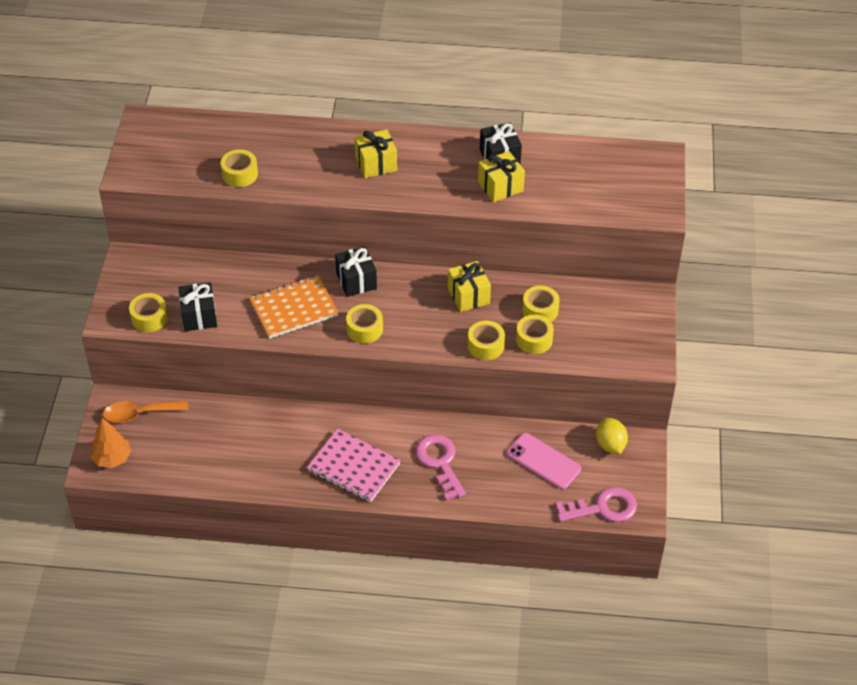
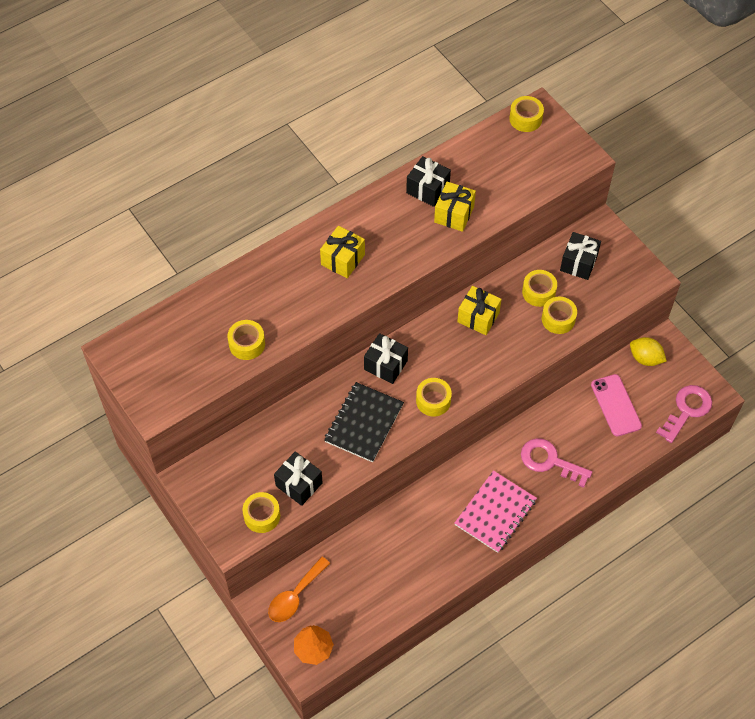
camera: 40 degrees left, 10 degrees up
(294, 308) = (364, 423): orange notebook -> black notebook
(353, 467) = (495, 512): pink notebook -> pink notebook turned 45 degrees counterclockwise
(485, 346) = (531, 349): yellow tape -> yellow tape (525, 119)
(543, 461) = (616, 405): pink phone -> pink phone turned 75 degrees clockwise
(599, 311) = (578, 263): none -> black gift

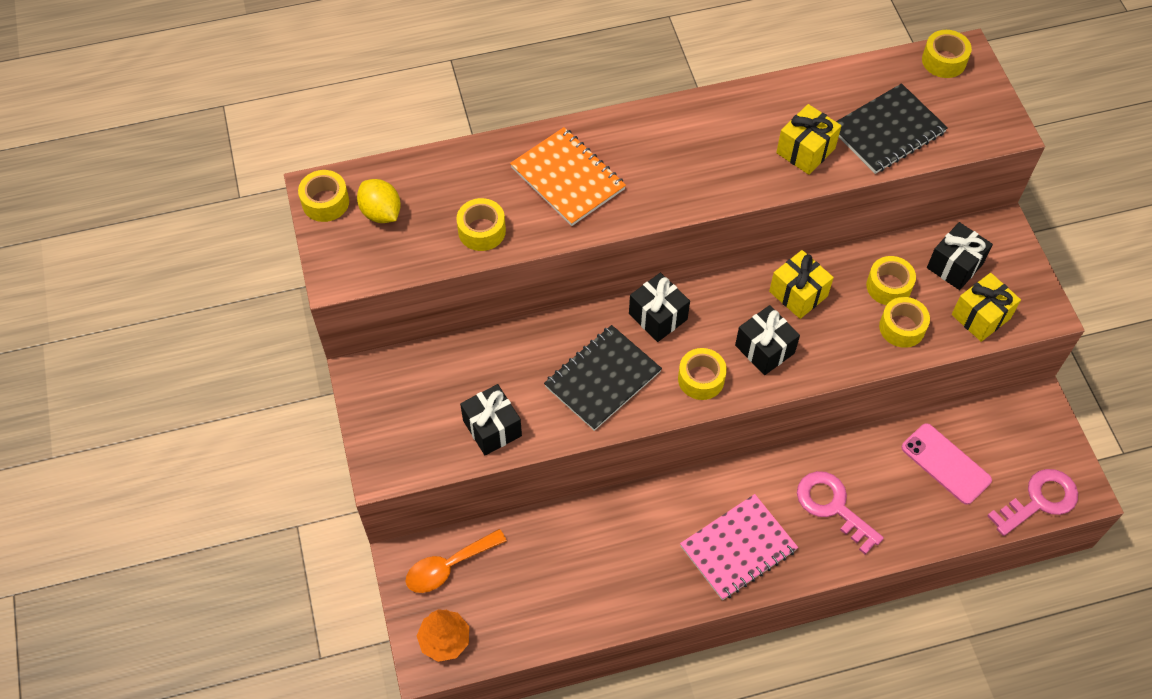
camera: 20 degrees right, 0 degrees up
(262, 516) = (431, 452): yellow tape -> yellow tape (325, 202)
(293, 286) = (568, 178): none -> orange notebook
(343, 259) = (642, 165): yellow gift -> yellow gift (980, 316)
(427, 189) = (783, 111): black gift -> black gift (764, 349)
(505, 183) = (887, 131): none -> black notebook
(616, 405) = (945, 464): pink phone -> pink phone turned 45 degrees counterclockwise
(645, 358) = (1006, 417): yellow lemon -> yellow lemon (381, 213)

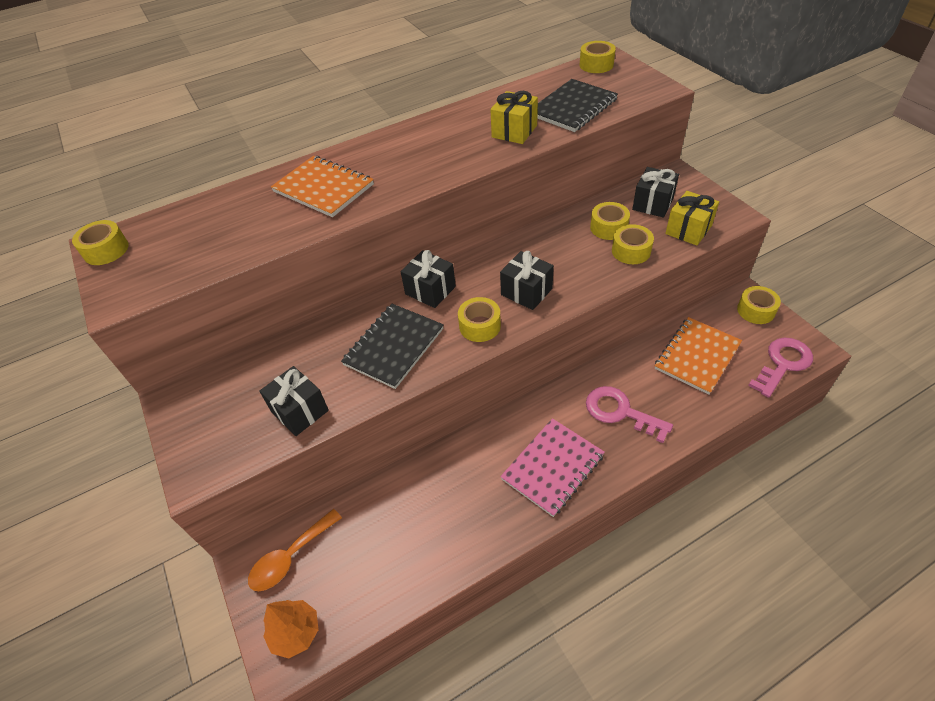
camera: 10 degrees left, 10 degrees down
(381, 213) = (158, 246): yellow lemon -> none
(482, 231) = (252, 238): yellow tape -> yellow tape (756, 310)
(798, 294) = (540, 248): yellow gift -> none
(945, 464) = (697, 356): pink phone -> orange notebook

